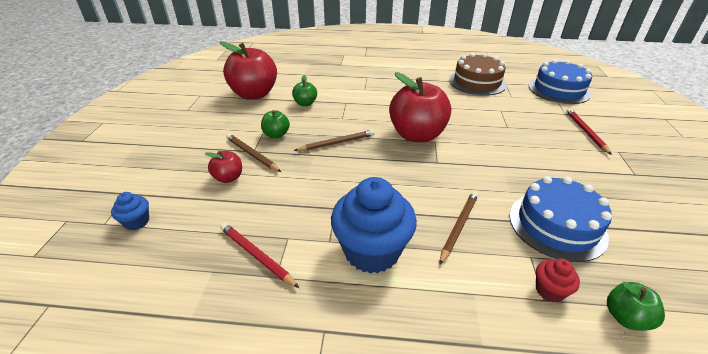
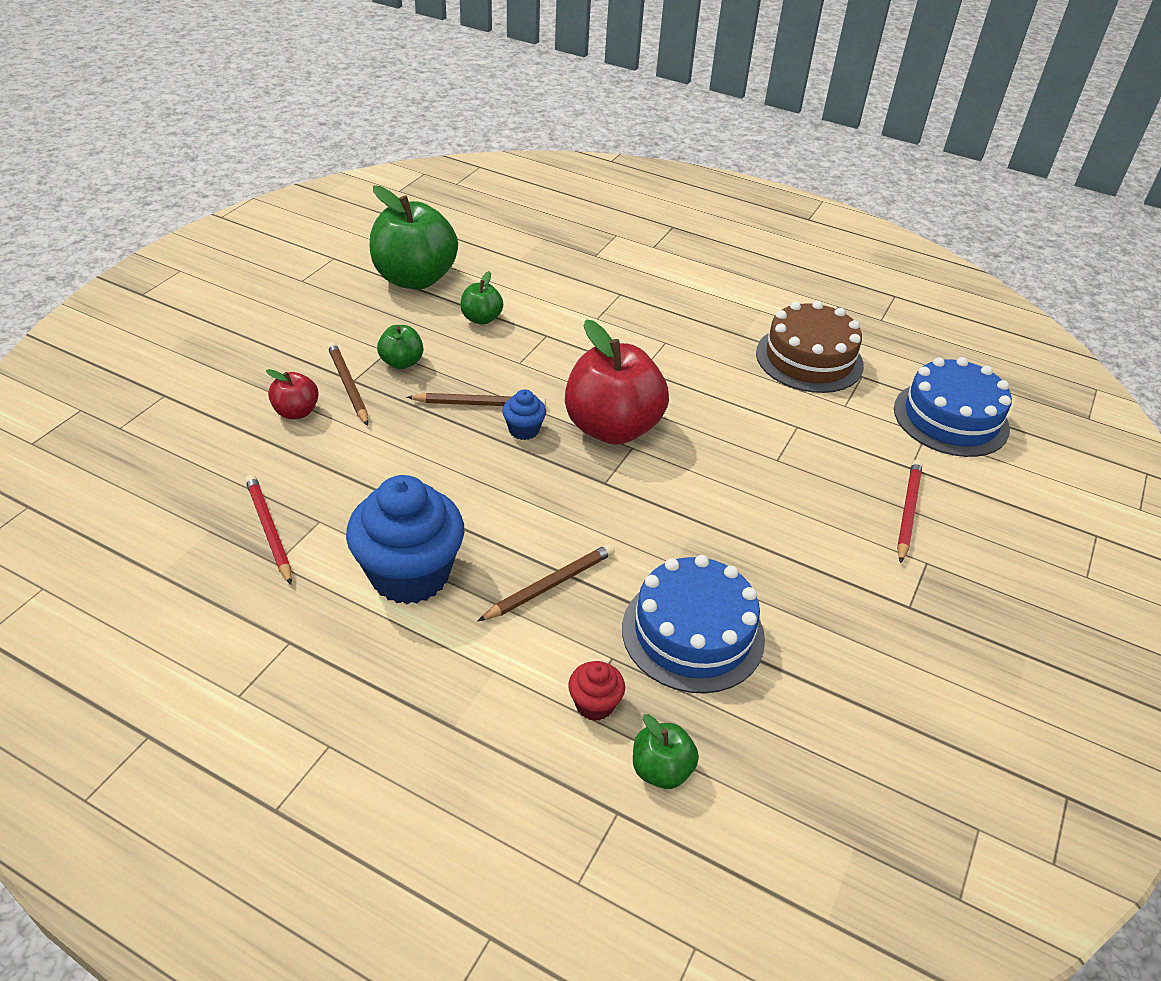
camera: 20 degrees right, 5 degrees up
(137, 222) = (157, 438): blue cupcake -> blue cupcake (524, 430)
(254, 94) = (415, 279): red apple -> green apple

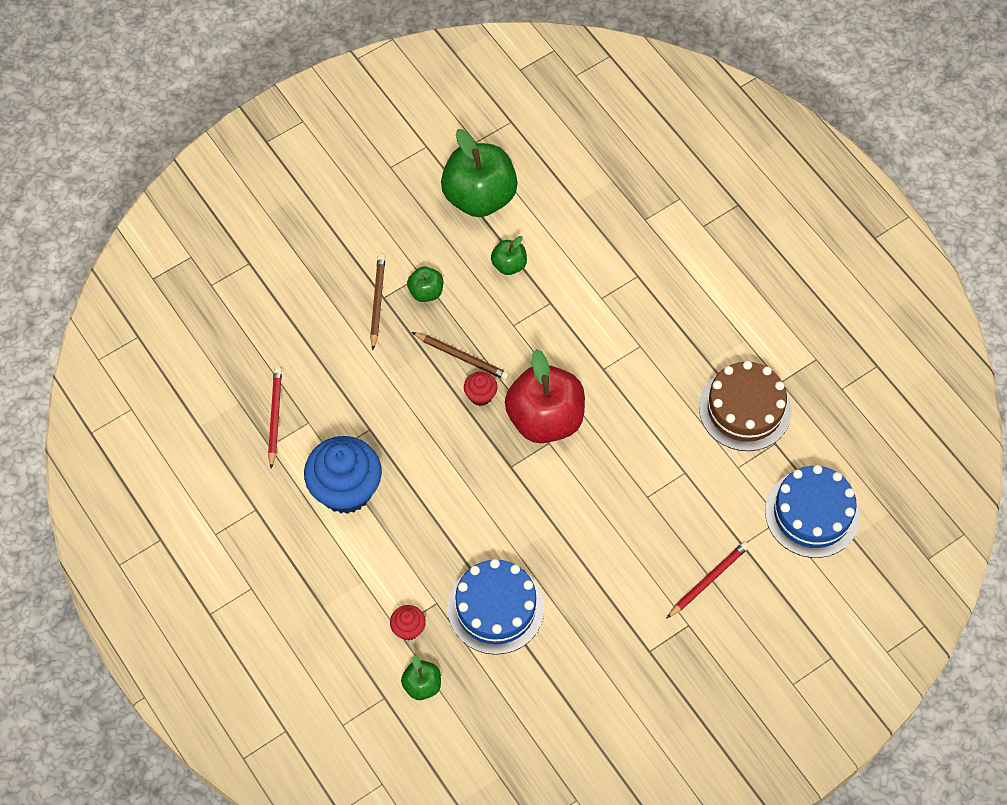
camera: 30 degrees right, 20 degrees up
(296, 412) = (331, 315): red apple -> none
(524, 430) = (480, 395): blue cupcake -> red cupcake
(550, 585) = (428, 535): brown pencil -> none

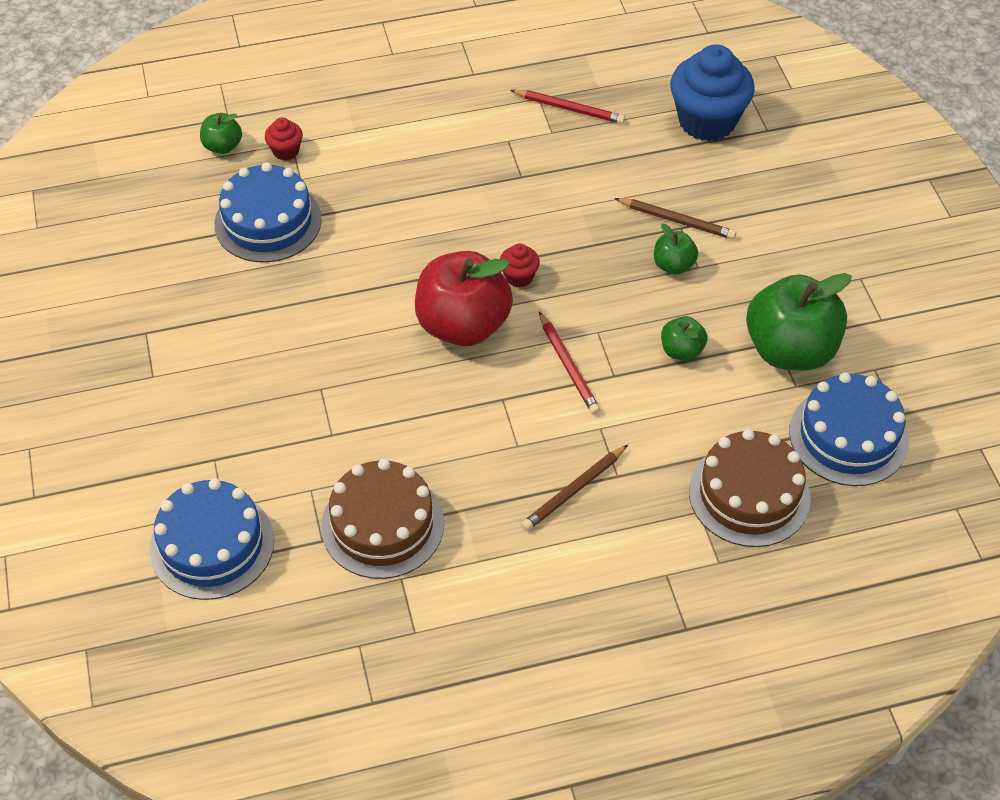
camera: 110 degrees right, 10 degrees down
(346, 489) = (460, 142): blue cupcake -> blue cupcake (707, 121)
(462, 357) = (574, 274): brown pencil -> brown pencil (574, 490)
(543, 146) = (848, 436): none -> blue cake
(618, 193) = (749, 494): none -> brown cake
(708, 580) = (191, 411): red pencil -> red pencil (568, 366)

